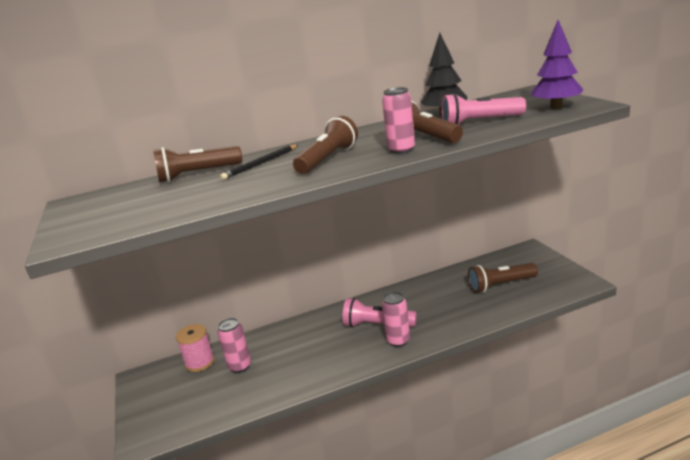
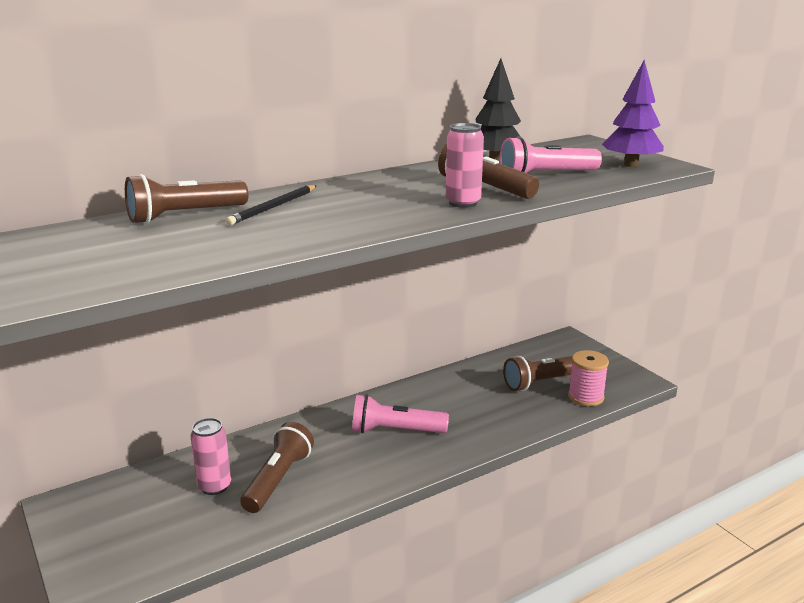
camera: 15 degrees left, 0 degrees up
(200, 362) = (152, 482): pink spool -> pink spool (586, 397)
(328, 159) = (368, 208): brown flashlight -> brown flashlight (278, 480)
(398, 341) = (428, 451): pink can -> none

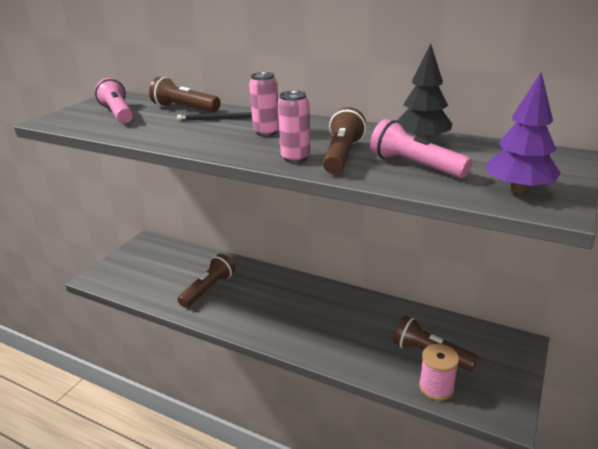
camera: 60 degrees right, 5 degrees up
(214, 486) = (188, 272): pink can -> pink can (266, 132)
(278, 480) = (208, 289): brown flashlight -> brown flashlight turned 45 degrees counterclockwise
(395, 431) = (293, 309): pink flashlight -> pink flashlight (118, 114)

